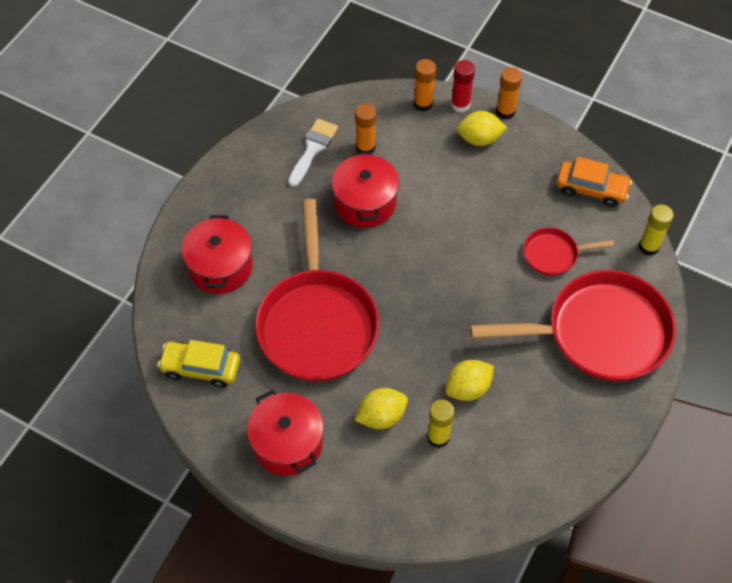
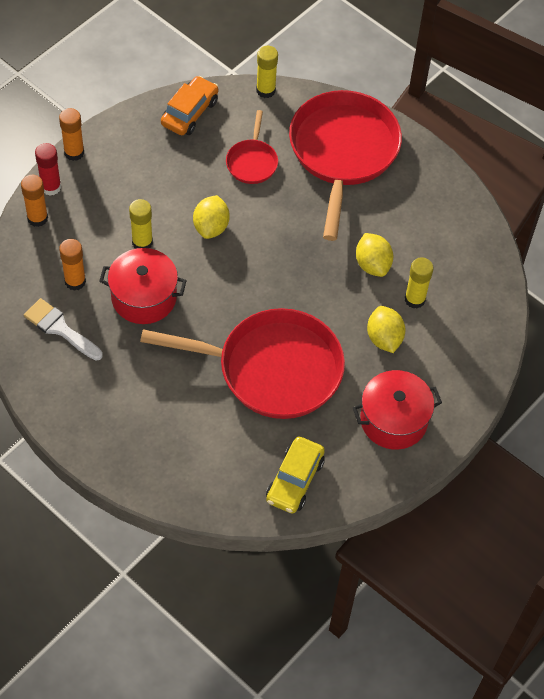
camera: 80 degrees left, 0 degrees up
(220, 267) = (181, 442): red pot -> none
(425, 187) = (142, 242): none -> yellow glue stick
(479, 139) = (100, 182): yellow lemon -> yellow lemon (211, 227)

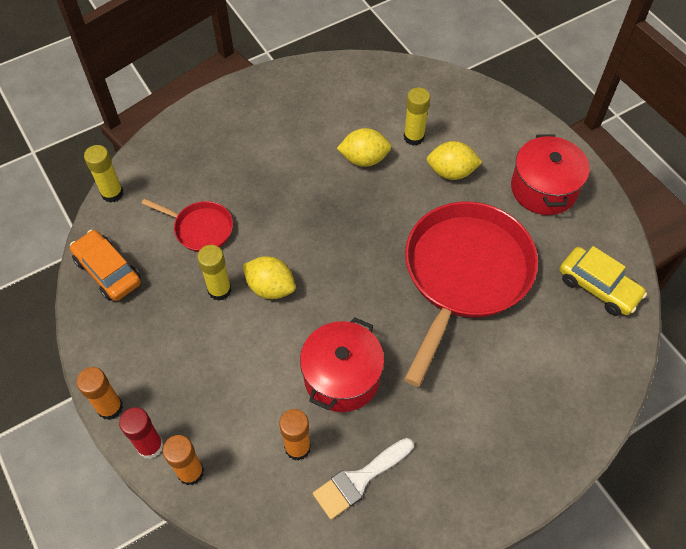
camera: 70 degrees left, 0 degrees up
(142, 242) = (267, 361): yellow glue stick -> yellow glue stick (219, 290)
(343, 152) = (221, 148): red pan -> none

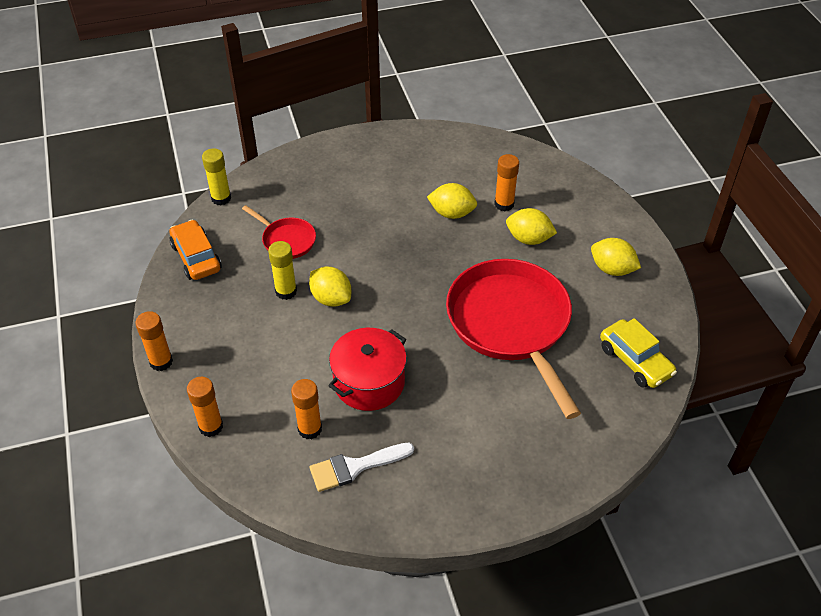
camera: 15 degrees right, 10 degrees down
(150, 446) = (184, 399): red glue stick -> none
(414, 137) = (504, 204): yellow glue stick -> orange glue stick
(464, 274) = (511, 324): red pan -> red pan turned 60 degrees counterclockwise
(543, 188) = (612, 269): red pot -> yellow lemon

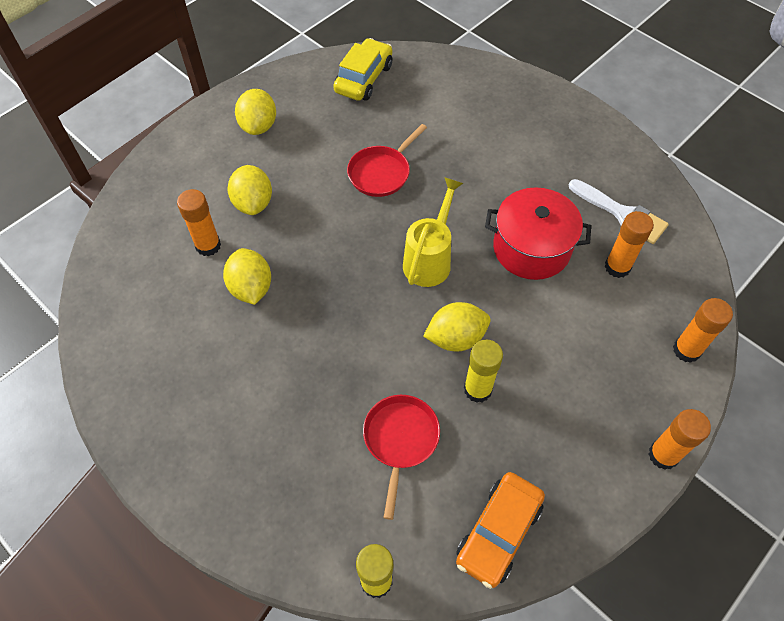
camera: 120 degrees left, 10 degrees up
(331, 298) = (455, 338): yellow lemon -> yellow lemon turned 60 degrees clockwise
(405, 315) = (429, 259): none -> yellow watering can
(511, 324) = (381, 172): red pan -> red pan, size x0.46

